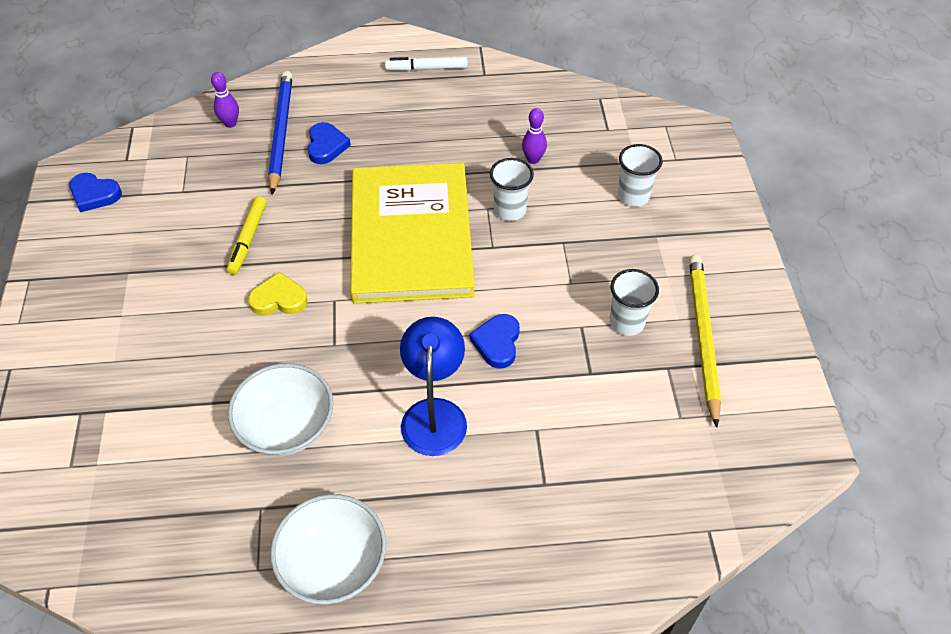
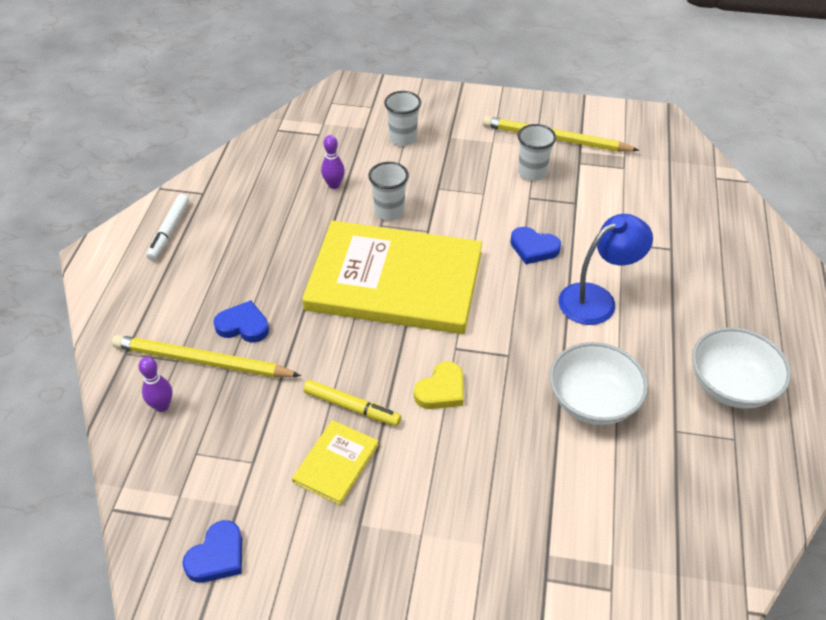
camera: 75 degrees left, 5 degrees down
(187, 243) = (336, 463): none -> yellow book
(279, 299) = (441, 390): yellow heart -> yellow heart turned 150 degrees counterclockwise
(281, 132) = (202, 361): blue pencil -> yellow pencil
(434, 413) = (597, 299): blue lamp -> blue lamp turned 135 degrees clockwise

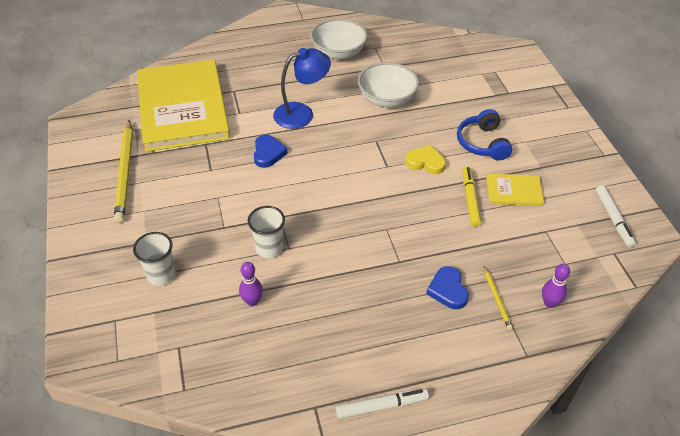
camera: 115 degrees left, 0 degrees up
(202, 361) = (497, 299): yellow pencil -> yellow pencil, size x0.47
(217, 556) = (613, 219): blue heart -> white marker
(395, 281) = (345, 217): yellow book -> yellow book (182, 108)
(444, 475) = (482, 143): none -> blue headphones
(532, 173) = (178, 175): white cup -> none
(597, 299) = (302, 113): blue lamp -> blue lamp turned 120 degrees clockwise

